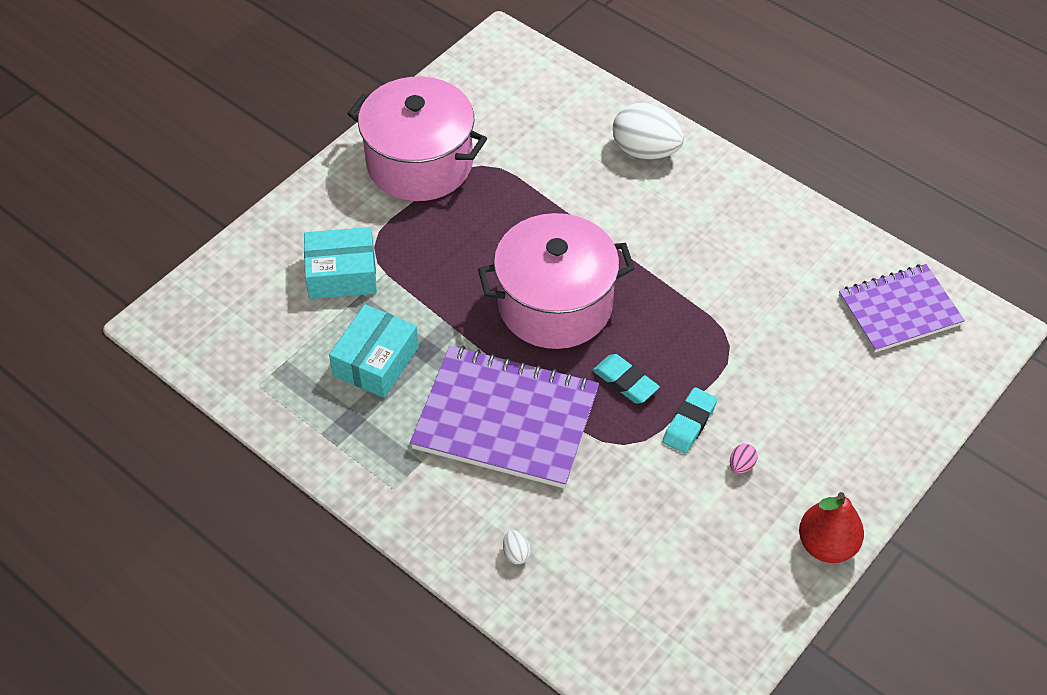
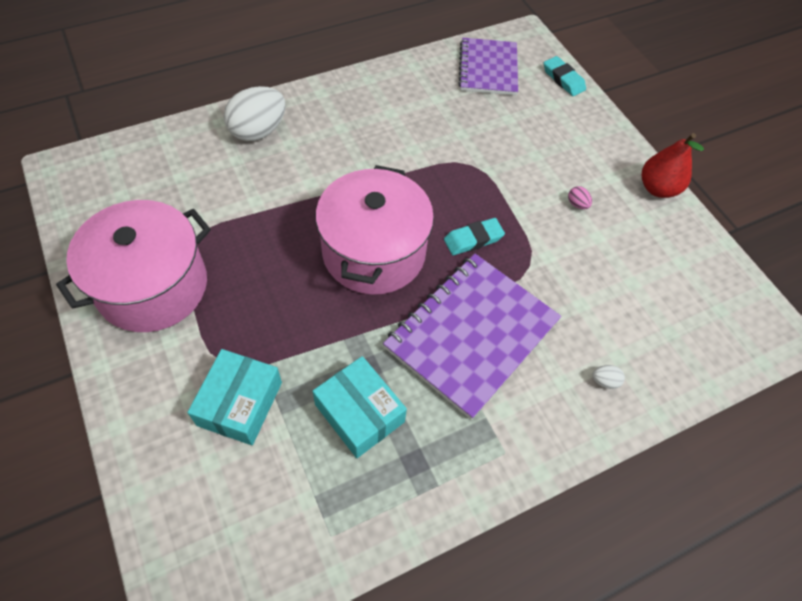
camera: 70 degrees left, 5 degrees up
(689, 423) = (529, 217): turquoise eraser -> turquoise eraser (563, 79)

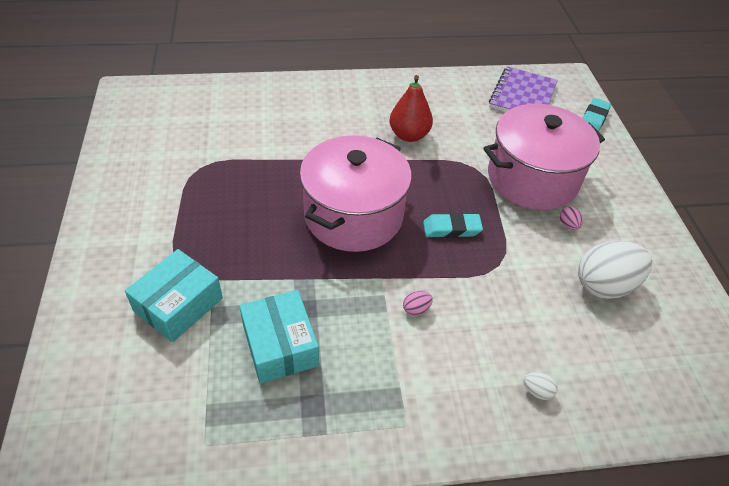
camera: 20 degrees right, 10 degrees down
(153, 286) = (152, 193): pink pot -> pink pot (532, 178)
(258, 131) = (295, 99): white egg -> white egg (604, 285)
(471, 335) = (416, 309): purple notebook -> pink egg
(563, 79) = (593, 119): turquoise eraser -> turquoise eraser turned 45 degrees clockwise
(657, 188) = (659, 232): red pear -> red pear (409, 135)

